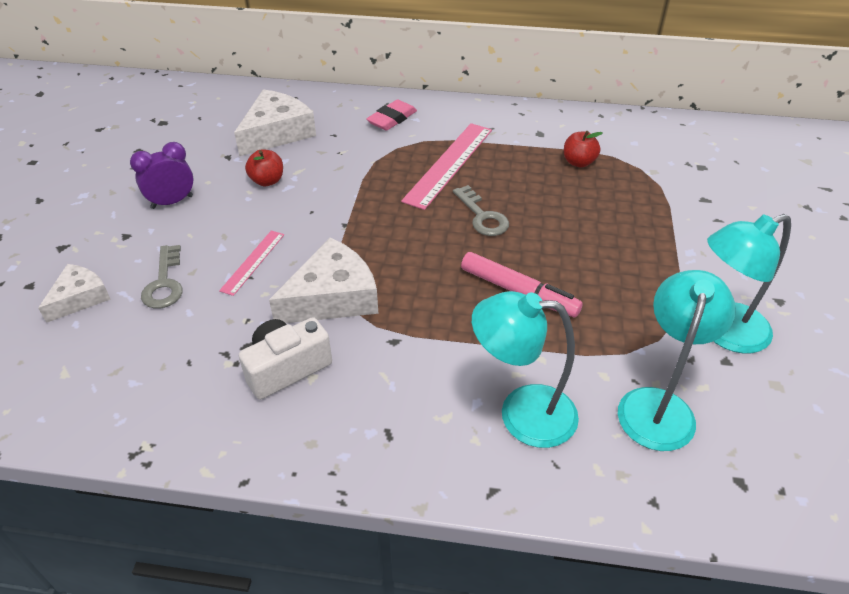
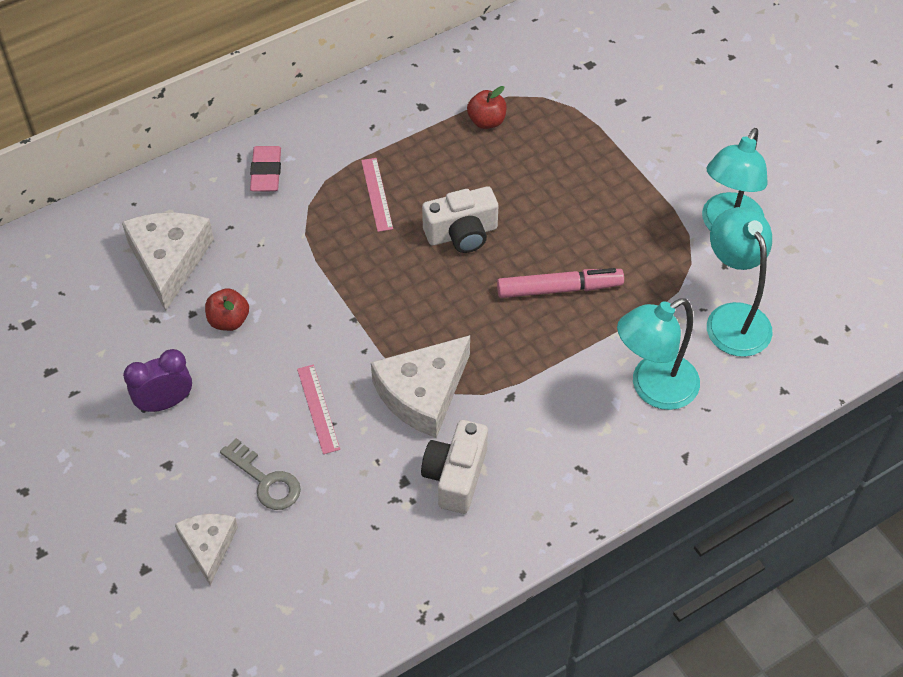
camera: 40 degrees left, 10 degrees up
(172, 202) = (165, 403): purple clock -> purple clock turned 45 degrees clockwise
(333, 297) = (422, 393): white cheese -> white cheese turned 150 degrees counterclockwise
(449, 164) = (377, 194): pink ruler -> pink ruler, size x0.55
(482, 216) = (462, 234): grey key -> white camera

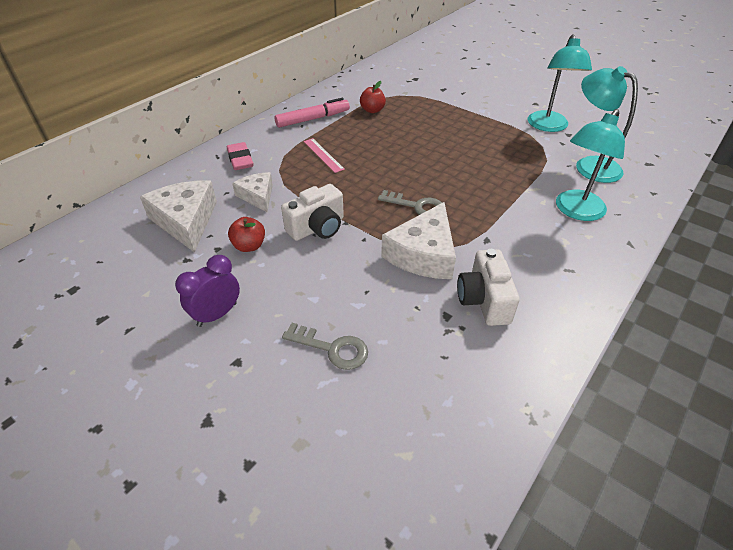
camera: 20 degrees left, 10 degrees down
(208, 546) = (304, 420): white cheese -> white cheese (257, 196)
(318, 408) = (349, 284): pink ruler -> none
(454, 319) = (416, 206): none -> grey key
(462, 234) = (392, 162): white camera -> white camera (317, 227)
(559, 289) = (474, 175): pink marker -> pink marker (313, 119)

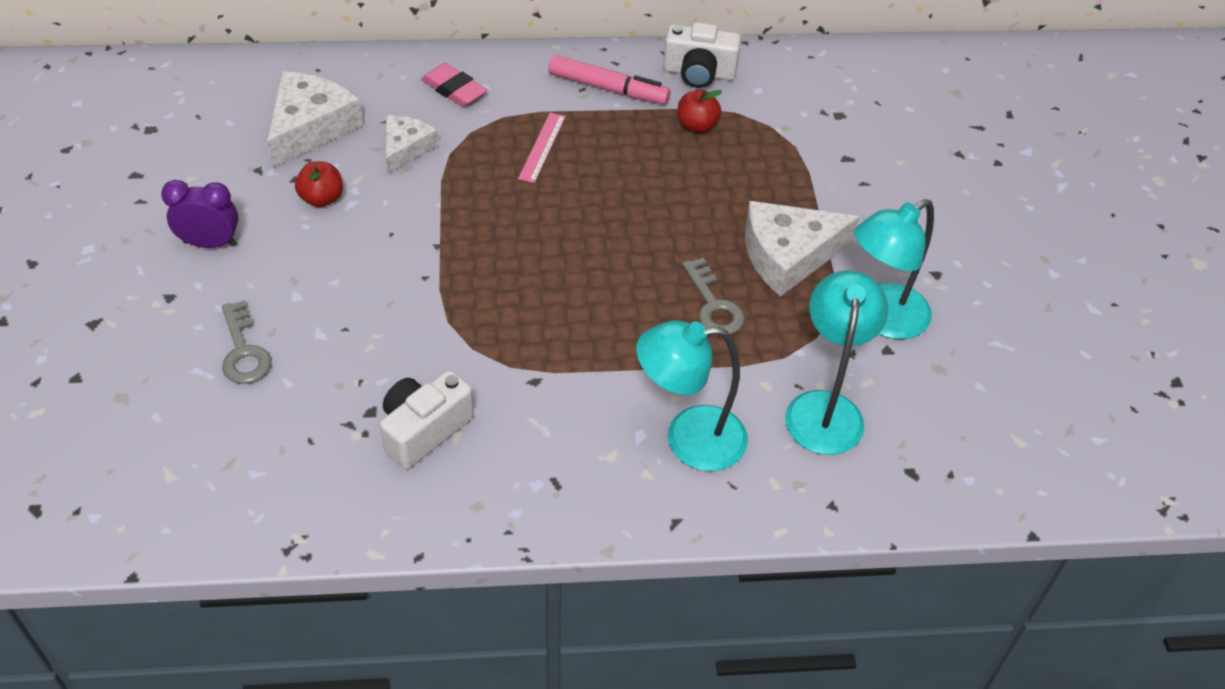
camera: 45 degrees right, 5 degrees up
(240, 159) = (454, 89): pink eraser -> pink eraser turned 75 degrees counterclockwise
(317, 227) = (404, 229): white camera -> white camera (699, 73)
(416, 206) = (532, 286): grey key -> grey key (713, 305)
(423, 254) = (450, 339): white cheese -> white cheese (788, 255)

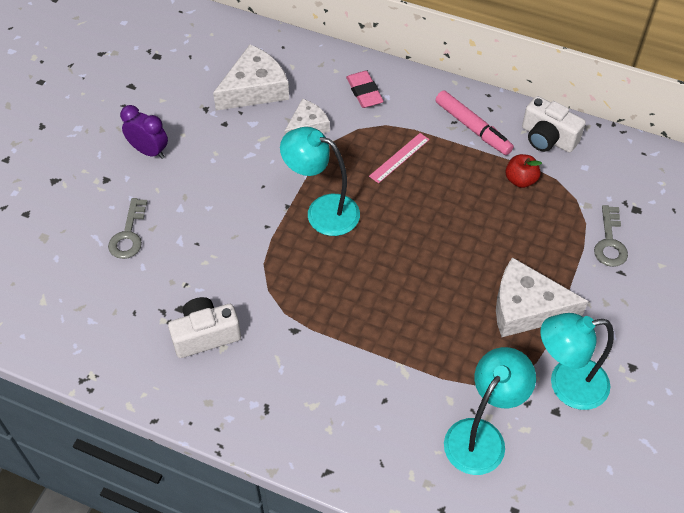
camera: 30 degrees right, 5 degrees up
(322, 198) = (233, 144): red apple -> none
(688, 439) = (371, 416): turquoise lamp -> turquoise lamp (322, 211)
(713, 305) = (449, 324): grey key -> grey key (610, 242)

